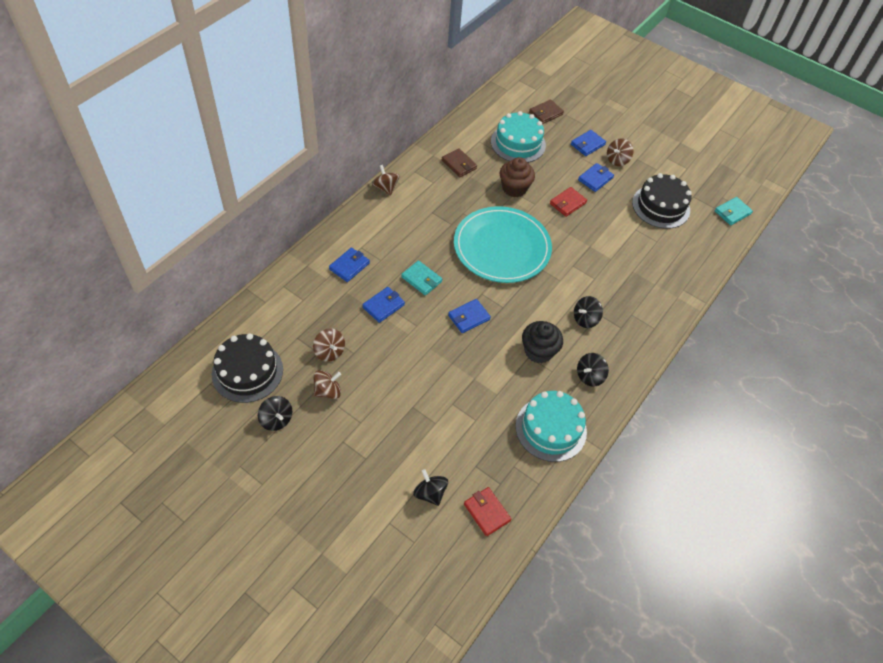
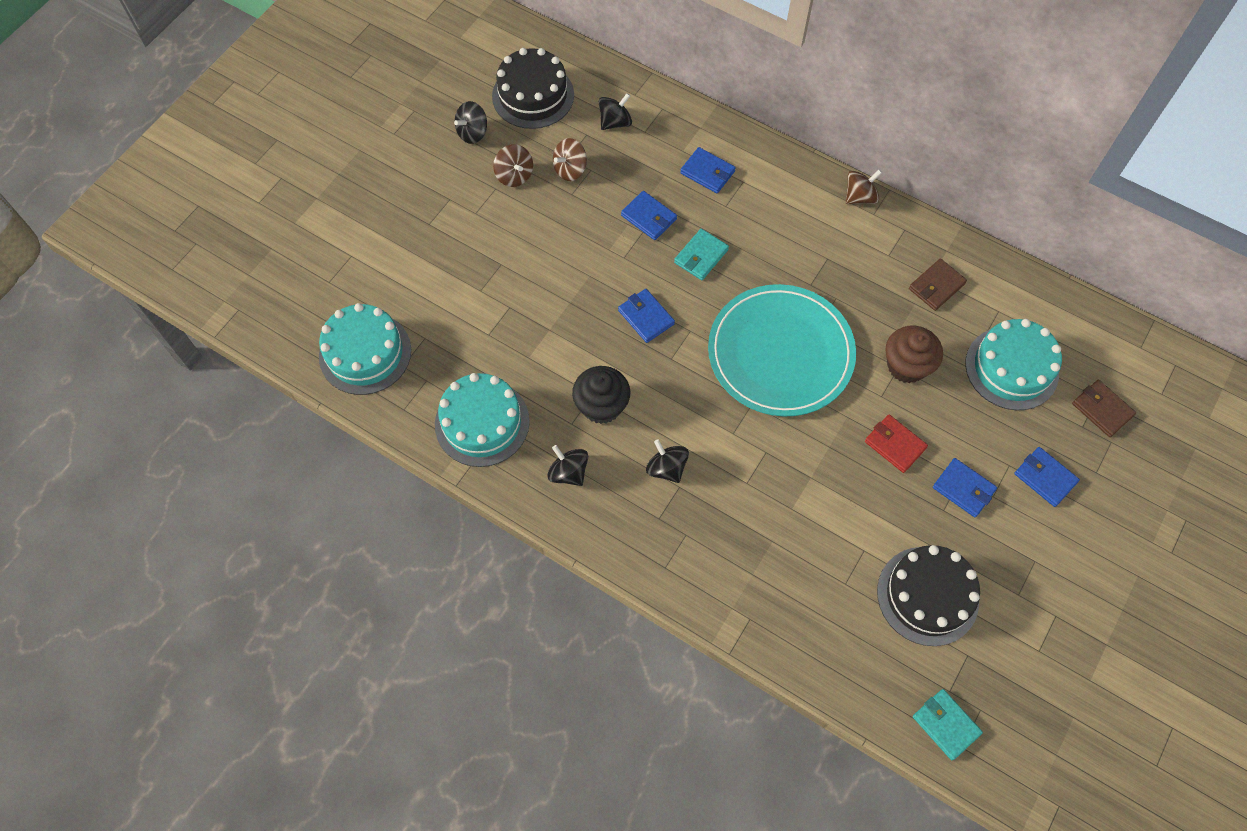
camera: 90 degrees right, 10 degrees up
(430, 493) = (387, 292): black spinning top -> black spinning top (615, 122)
(487, 512) = (365, 353): red wallet -> turquoise cake
(617, 160) = (1021, 526): brown spinning top -> none

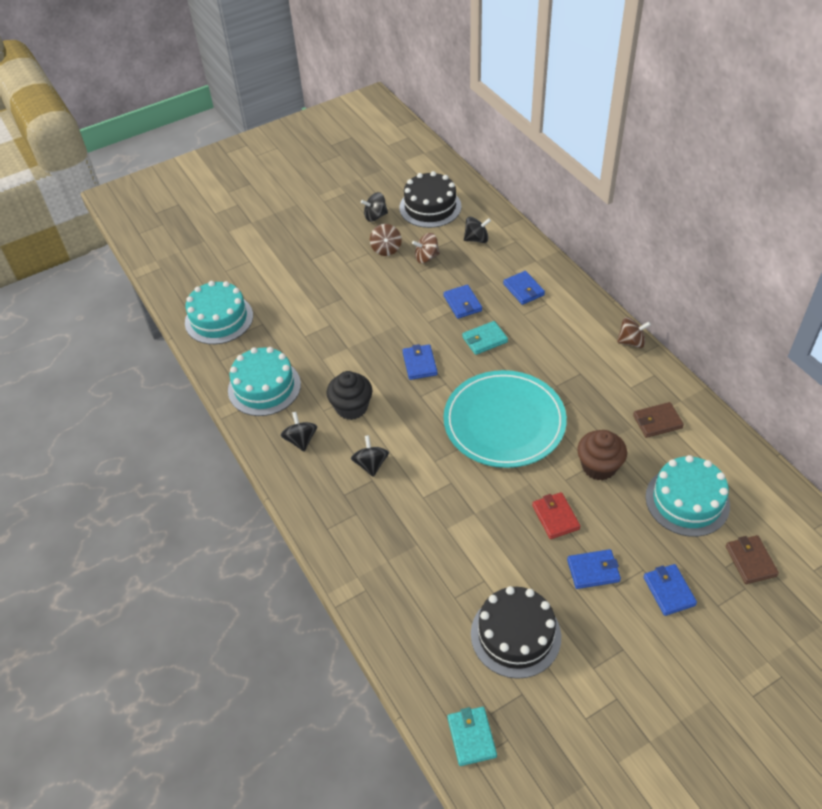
camera: 30 degrees right, 15 degrees down
(963, 489) = (593, 571): blue wallet -> blue wallet turned 75 degrees counterclockwise

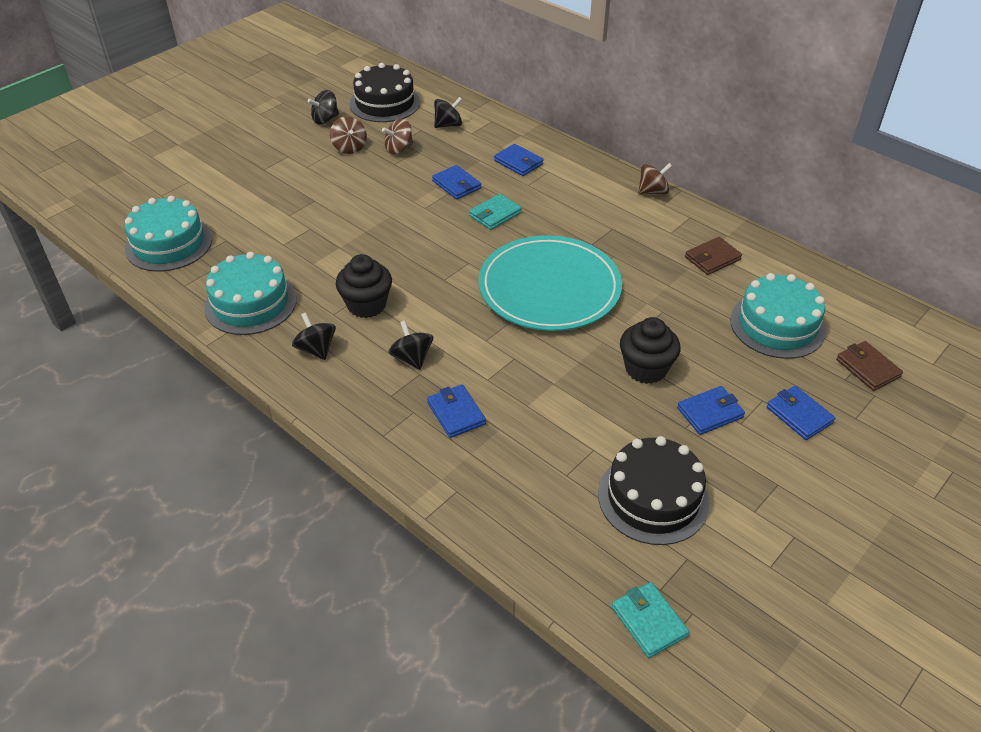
camera: 20 degrees left, 5 degrees down
(420, 364) = (431, 249): blue wallet -> blue wallet (456, 413)
(555, 517) = (646, 369): red wallet -> black cupcake
(599, 466) = (671, 311): brown cupcake -> none

